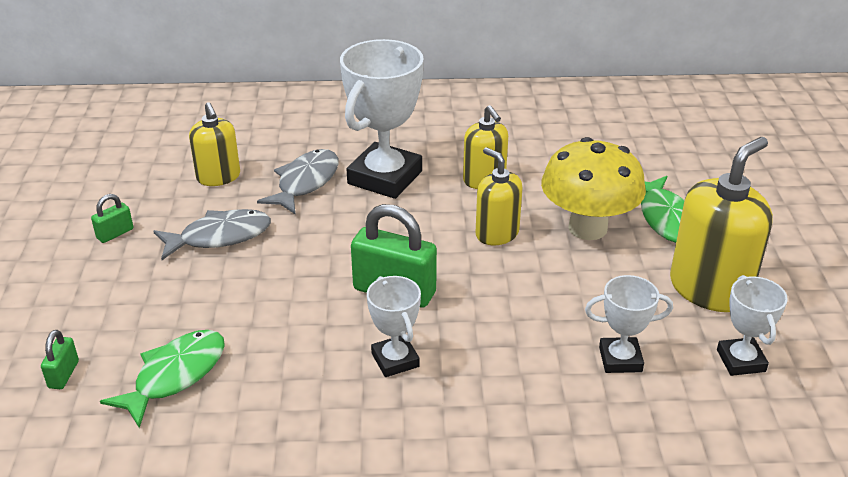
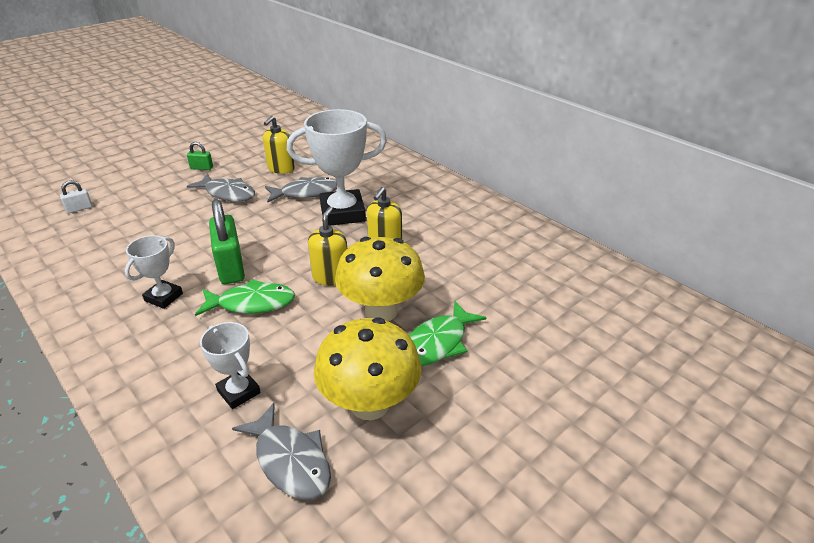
camera: 50 degrees right, 0 degrees up
(63, 374) = (79, 209): green padlock -> white padlock
(175, 376) = (99, 236): green fish -> green fish (252, 303)
(710, 289) = (369, 404): yellow soap dispenser -> yellow mushroom
(740, 361) = (290, 460): white trophy -> grey fish

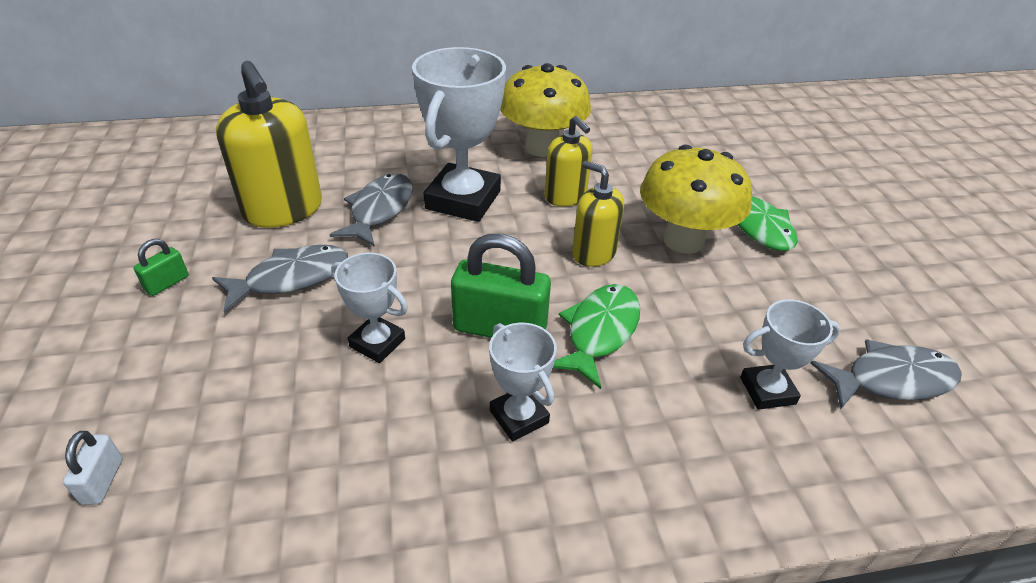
camera: 60 degrees left, 5 degrees up
(195, 235) = (377, 343): none -> white trophy
(281, 168) = (283, 210): yellow soap dispenser -> yellow soap dispenser, size x1.65
(369, 404) = (827, 298): yellow mushroom -> yellow mushroom (542, 147)

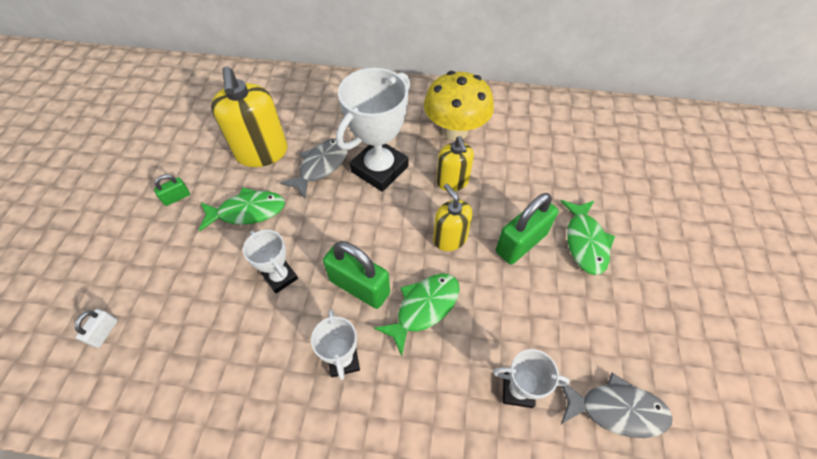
camera: 20 degrees right, 15 degrees up
(291, 278) = (247, 211): grey fish -> green fish
(683, 240) = (521, 243): yellow mushroom -> green padlock

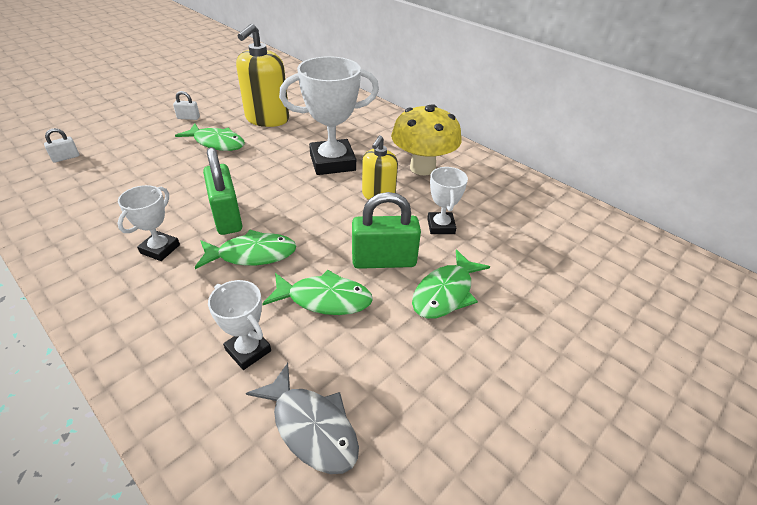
camera: 35 degrees right, 15 degrees down
(177, 197) = (188, 118): green padlock -> white padlock
(280, 277) = (187, 184): white trophy -> white trophy (441, 226)
(321, 166) = (294, 142): grey fish -> none
(450, 238) = (329, 226): yellow soap dispenser -> none
(518, 307) = (324, 299): none -> green fish

